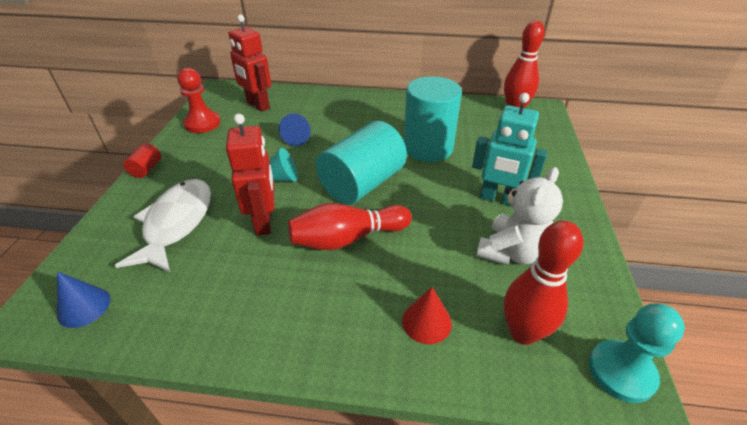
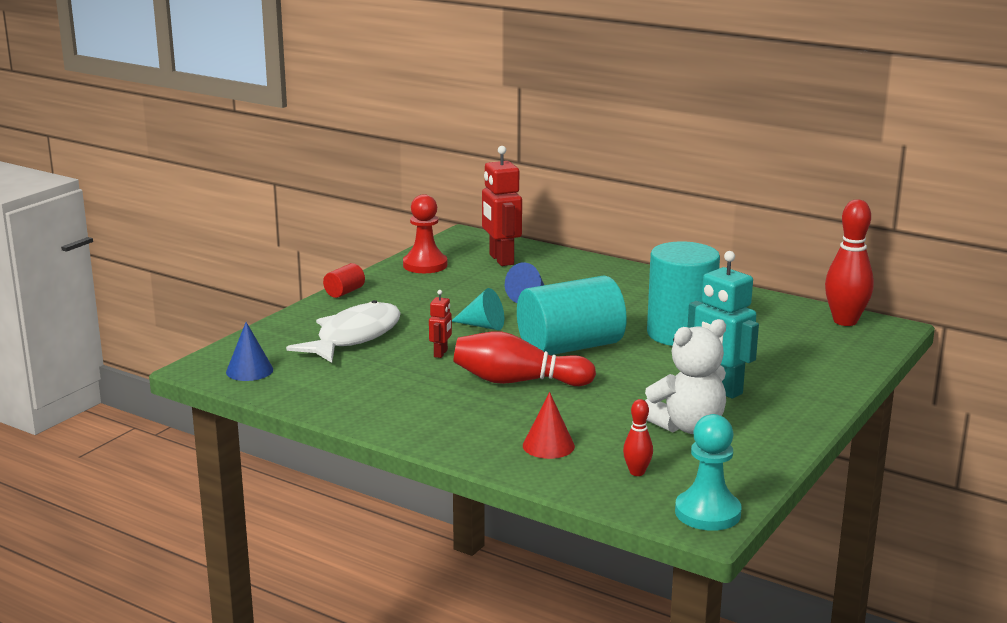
camera: 25 degrees right, 20 degrees down
(264, 222) = (441, 353): red robot -> red robot, size x0.49
(522, 332) = (637, 472): red bowling pin -> red bowling pin, size x0.50

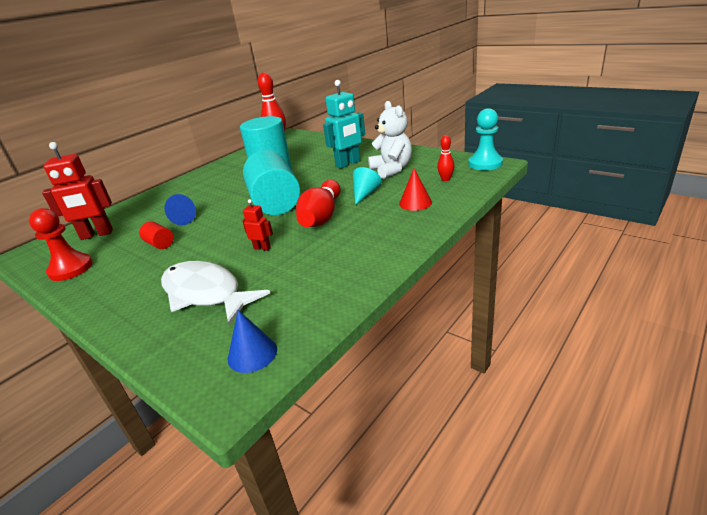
camera: 80 degrees left, 10 degrees up
(344, 292) = (93, 309): red cylinder -> red cylinder (160, 244)
(483, 325) = (220, 234): turquoise cone -> turquoise cone (365, 194)

